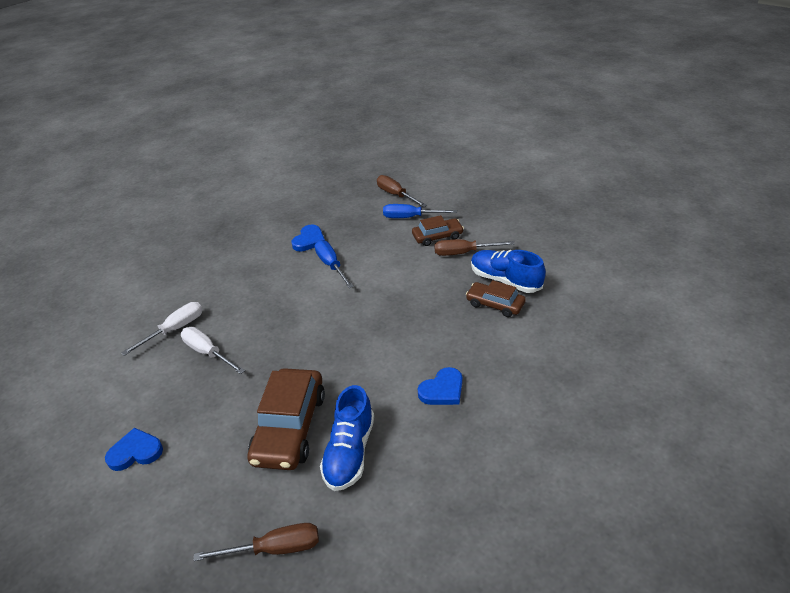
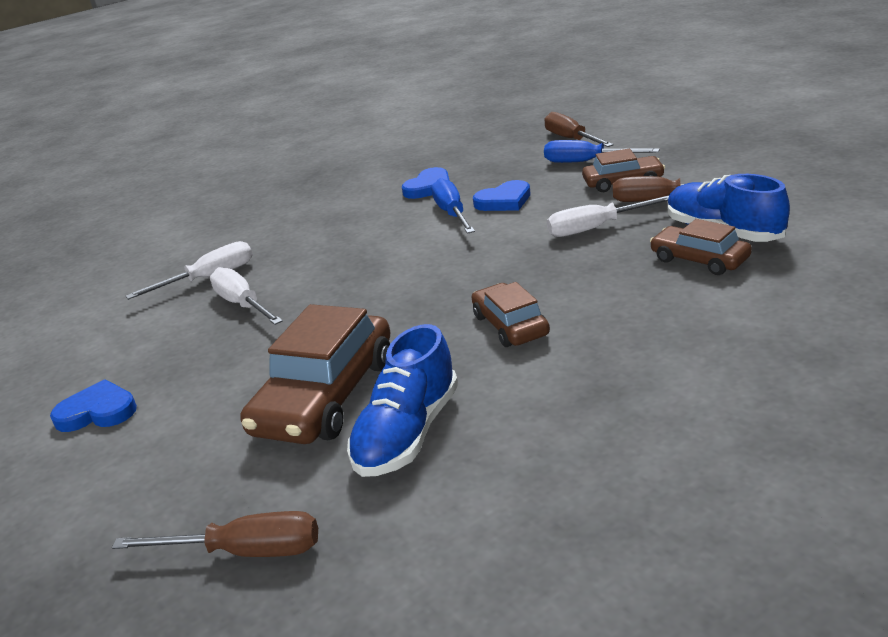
camera: 15 degrees right, 10 degrees down
(392, 363) = (510, 325): none -> brown car
(428, 278) = (596, 228): none -> white screwdriver
(442, 390) = (584, 362): blue heart -> blue heart (504, 201)

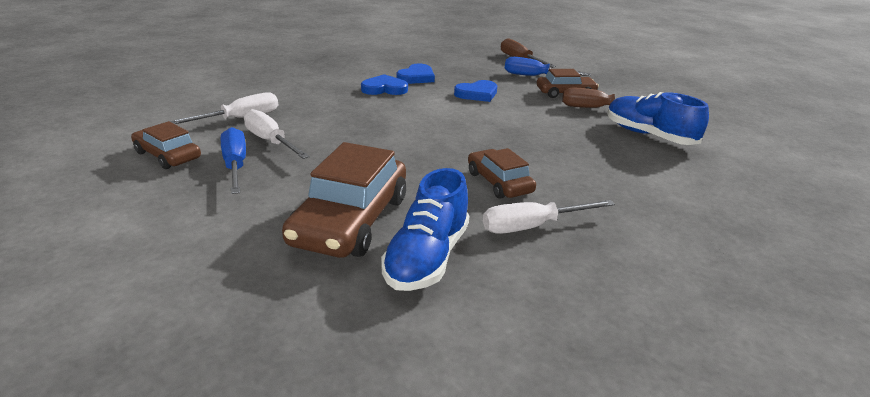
camera: 10 degrees left, 0 degrees up
(97, 412) = (140, 212): blue heart -> blue heart (384, 89)
(245, 551) = (287, 348): brown screwdriver -> none
(452, 213) = (438, 97): blue screwdriver -> blue screwdriver (235, 165)
(596, 228) = (552, 121): white screwdriver -> white screwdriver (532, 226)
(699, 259) = (636, 152): brown car -> brown car (167, 155)

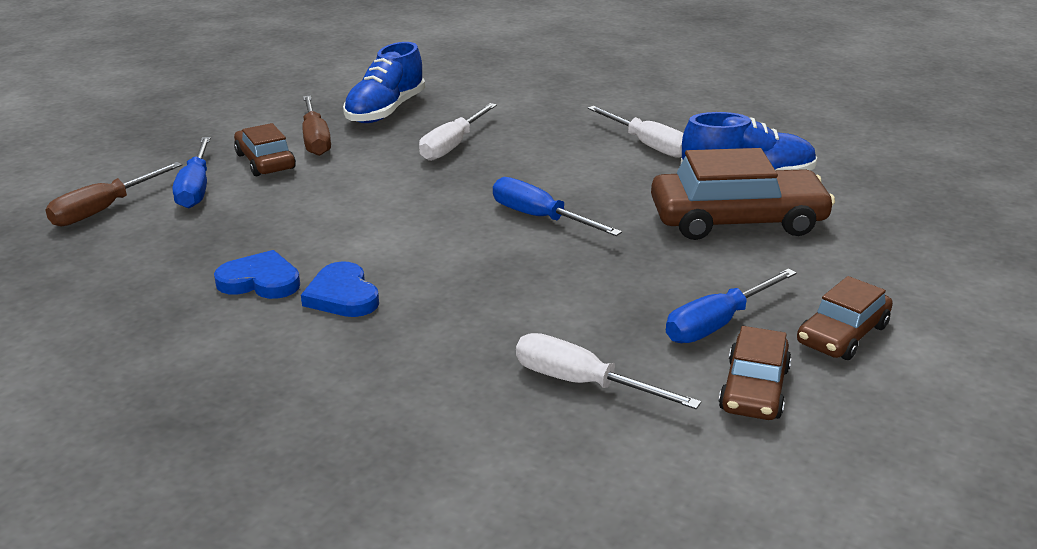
camera: 110 degrees left, 0 degrees up
(270, 141) = (629, 325): white screwdriver -> white screwdriver (452, 146)
(425, 148) = (540, 218): none -> blue screwdriver
(477, 94) = (312, 218): blue heart -> none
(499, 182) = (581, 167): brown car -> brown car (842, 334)

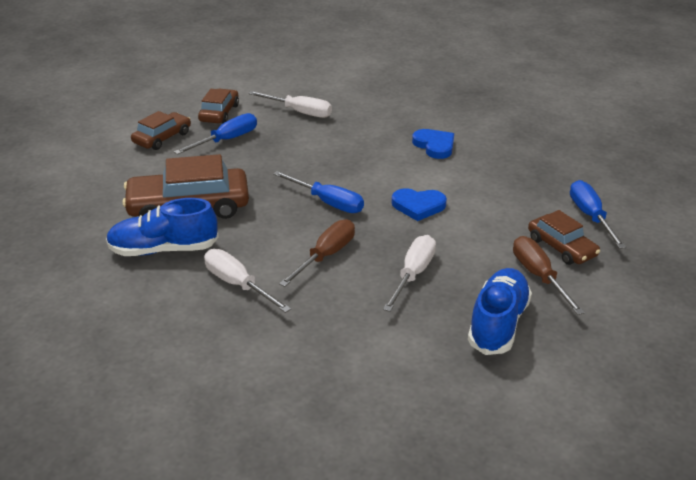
camera: 175 degrees right, 5 degrees up
(104, 209) = (635, 195): brown screwdriver -> brown screwdriver (326, 256)
(260, 281) = (487, 151): blue heart -> blue heart (418, 206)

